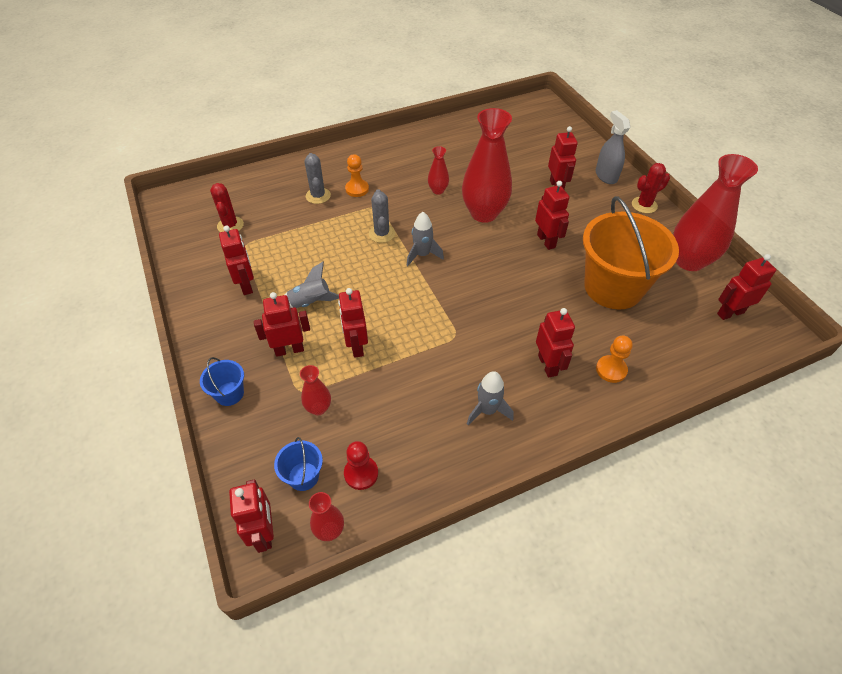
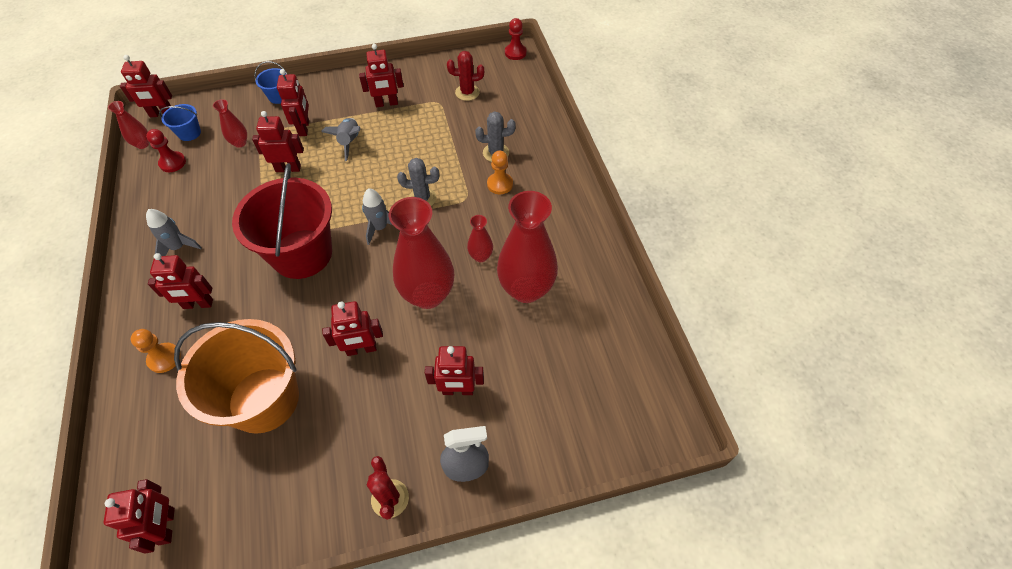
camera: 100 degrees right, 5 degrees up
(166, 199) = (515, 53): none -> red pawn
(466, 302) = (302, 254): none -> red bucket
(689, 261) = (267, 515): red vase -> red vase (526, 289)

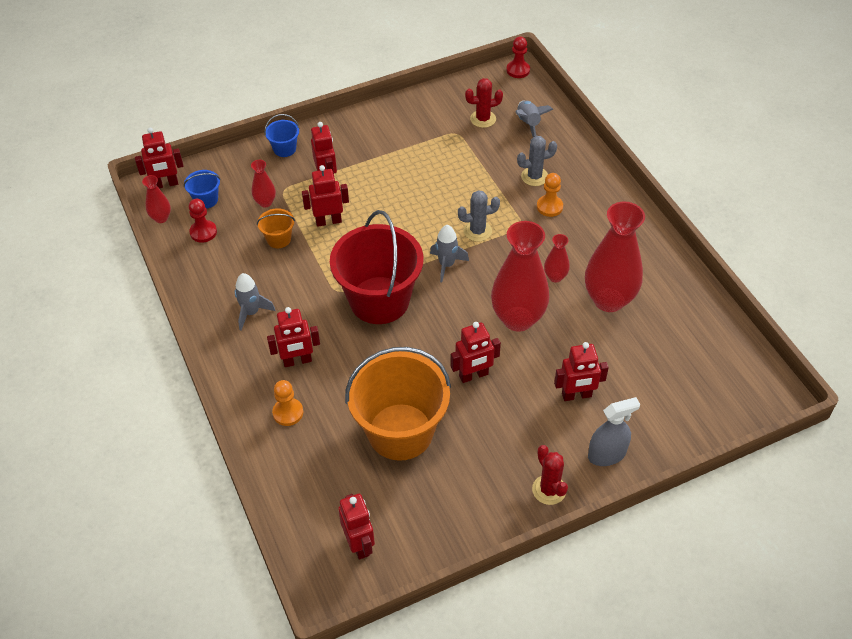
camera: 10 degrees left, 5 degrees down
(236, 179) = (279, 239): none -> orange bucket
(349, 142) = (381, 186): grey rocket -> grey rocket (528, 124)
(386, 103) = (403, 141): red robot -> none

